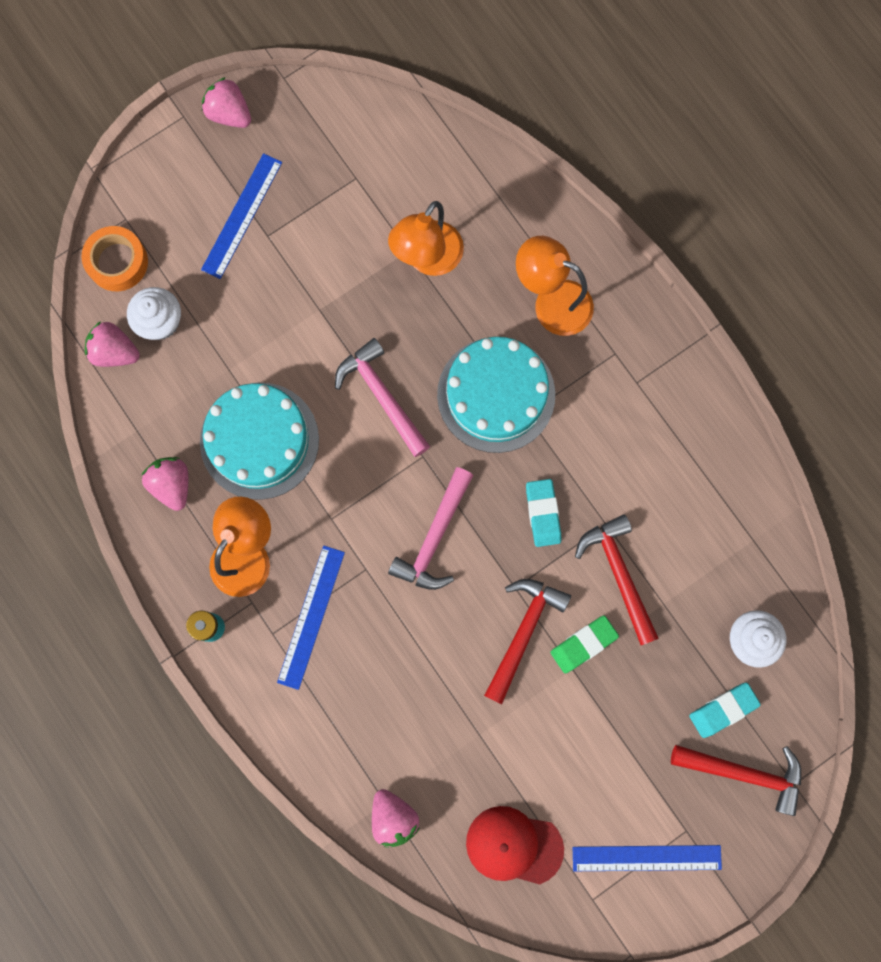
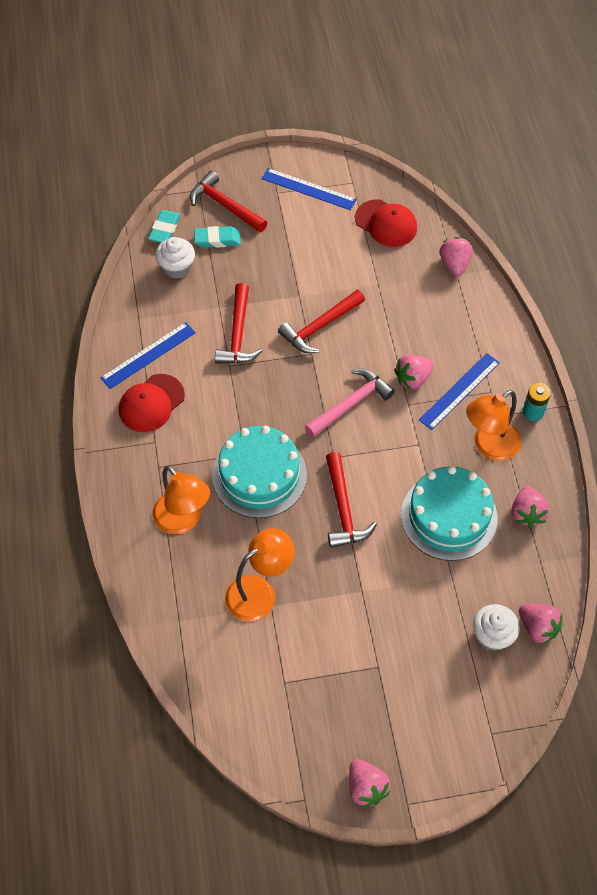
camera: 155 degrees left, 20 degrees down
(117, 262) = (511, 699): orange tape -> none
(242, 215) = (392, 692): blue ruler -> blue ruler (148, 355)
(375, 608) = (413, 379): none -> pink strawberry
(382, 396) = (343, 509): pink hammer -> red hammer
(543, 513) = (268, 388): turquoise eraser -> turquoise eraser (165, 229)
(583, 644) = (284, 305): green eraser -> none
(669, 429) = (151, 403): none -> red cap

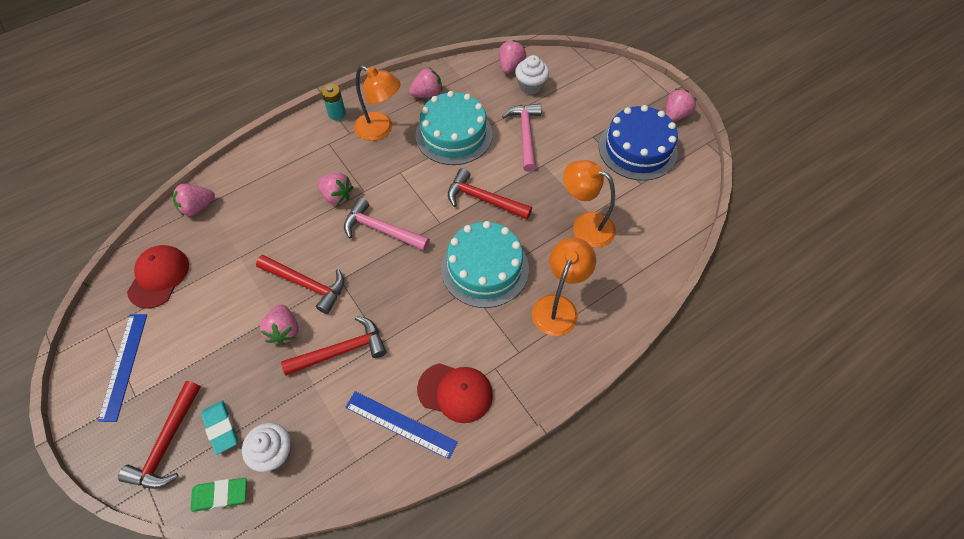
camera: 115 degrees left, 0 degrees up
(165, 229) = (220, 495): turquoise eraser -> green eraser
(281, 299) = (284, 331): none -> pink strawberry
(334, 707) = (637, 149): none -> blue cake
(343, 509) = (483, 199): red hammer -> red hammer turned 120 degrees counterclockwise
(414, 592) = (525, 135): none -> pink hammer
(459, 391) = (336, 162): blue ruler -> none

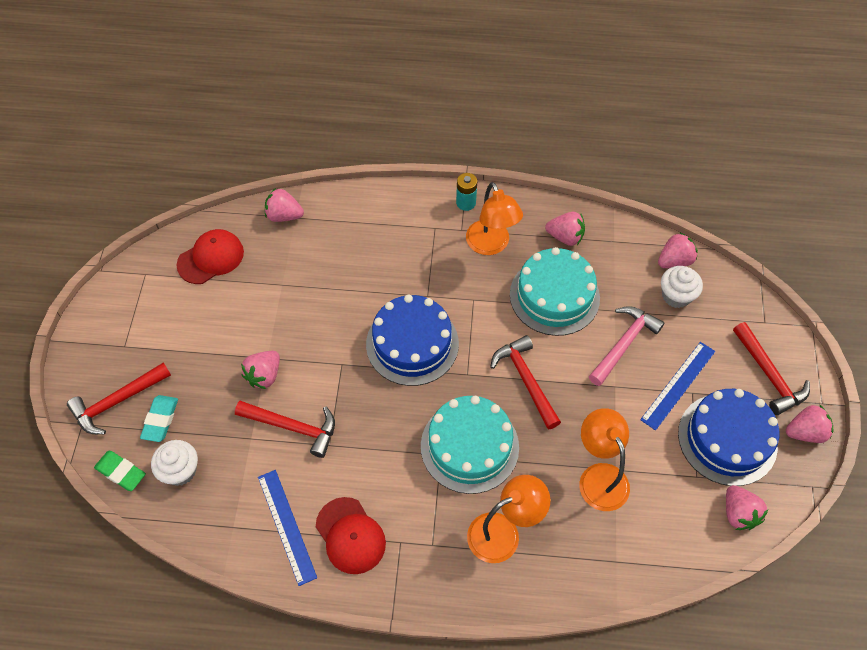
camera: 40 degrees right, 0 degrees up
(124, 366) = (134, 315): blue ruler -> blue ruler (678, 385)
(306, 284) = (312, 348): red hammer -> red hammer (769, 375)
(337, 196) = (401, 284): pink strawberry -> pink strawberry (738, 513)
(382, 230) = (412, 344): pink hammer -> blue cake

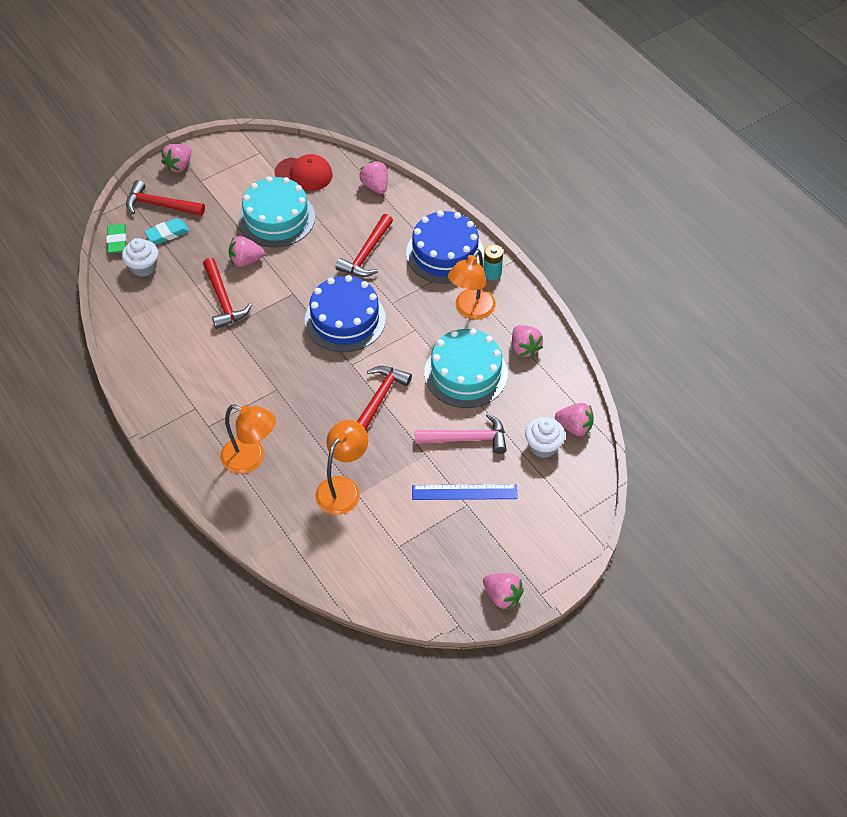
camera: 50 degrees right, 5 degrees down
(287, 526) = (154, 343): blue ruler -> none
(350, 536) = (176, 380): red cap -> none
(469, 446) = (297, 400): turquoise cake -> turquoise cake (276, 218)
(727, 439) = (447, 548): blue cake -> blue cake (445, 253)
(738, 513) = (391, 589): pink strawberry -> pink strawberry (179, 166)
(769, 375) = (531, 545): red hammer -> red hammer (366, 254)

